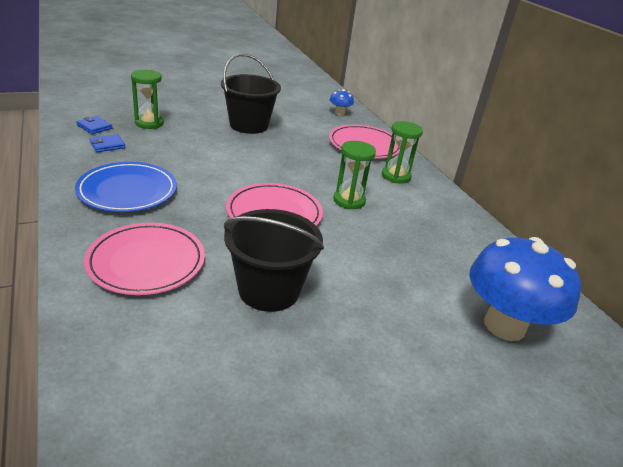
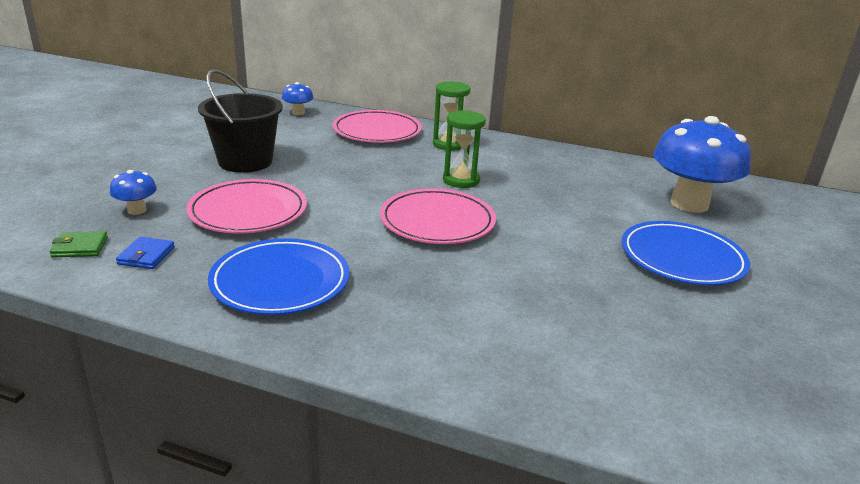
camera: 45 degrees left, 5 degrees down
(94, 127) = (80, 247): blue wallet -> green wallet
(146, 262) = (440, 321): pink plate -> pink plate (248, 211)
(149, 123) = (137, 210): green hourglass -> blue mushroom
(269, 290) = (556, 275): black bucket -> none
(391, 350) = (682, 258): none -> blue plate

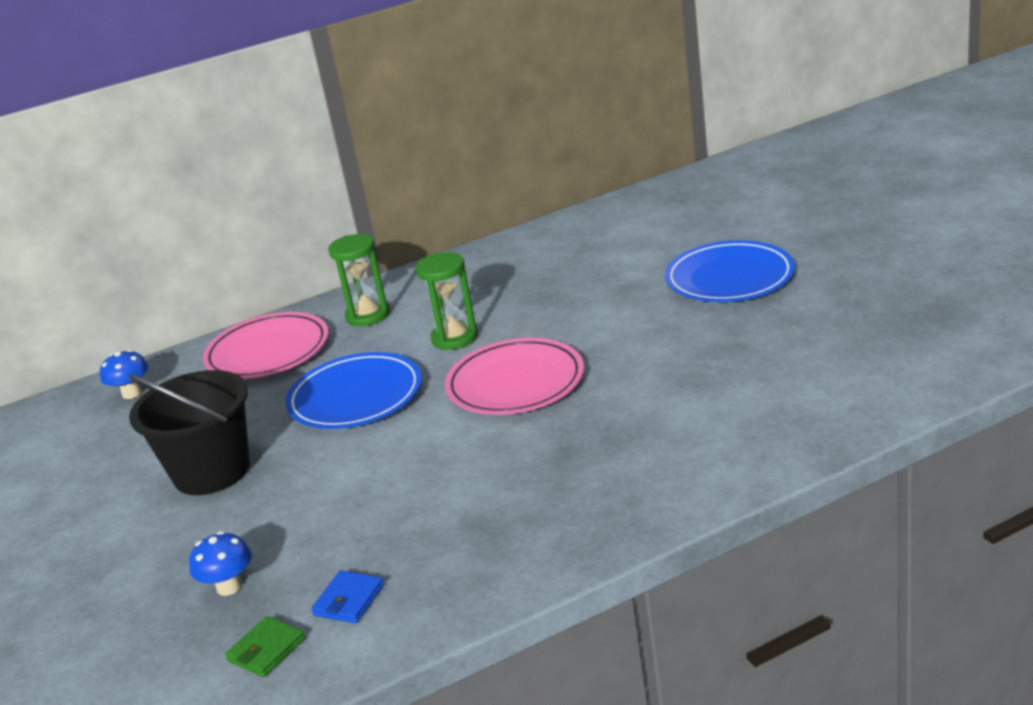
camera: 40 degrees left, 0 degrees up
(146, 256) = (349, 600): blue wallet -> blue wallet turned 60 degrees clockwise
(248, 211) = (339, 501): pink plate -> none
(280, 281) = (509, 518): blue plate -> blue plate (356, 397)
(689, 204) = (657, 232): blue mushroom -> none

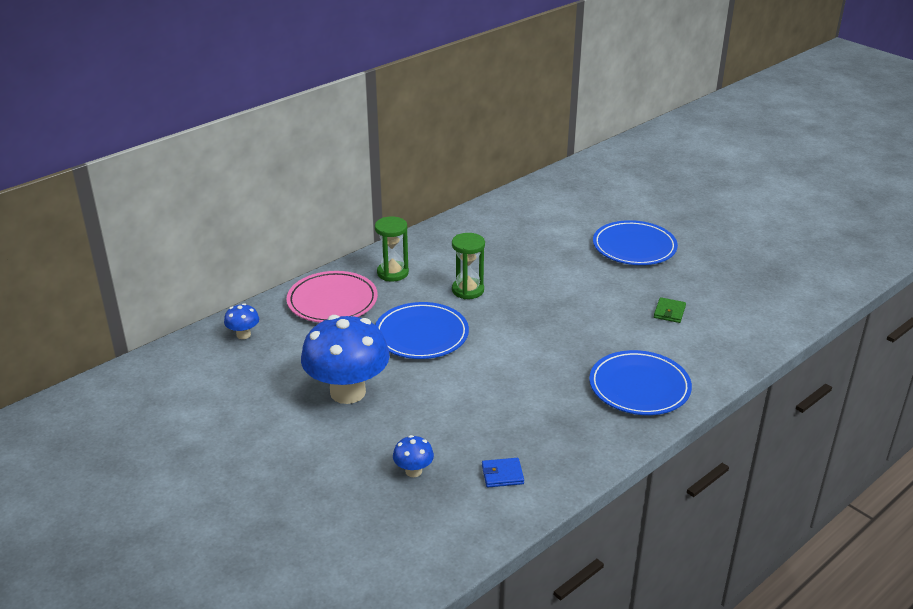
camera: 20 degrees left, 5 degrees up
(212, 472) = (348, 392): black bucket -> blue mushroom
(266, 650) = (466, 510): green wallet -> green wallet (669, 312)
(349, 600) = (502, 475): blue wallet -> blue wallet turned 75 degrees clockwise
(515, 383) = (529, 323): pink plate -> none
(628, 479) = (639, 387): none -> blue plate

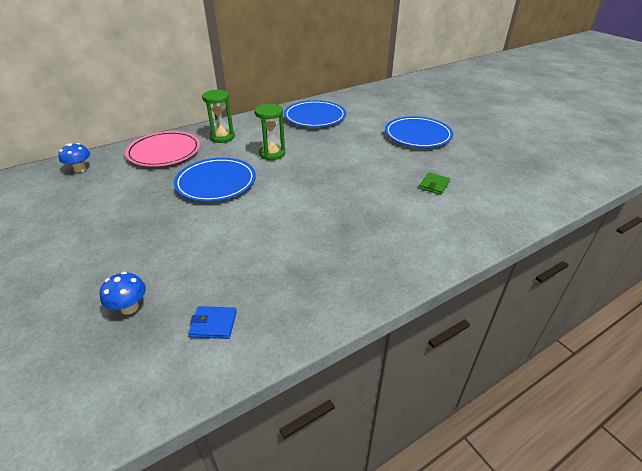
camera: 10 degrees right, 5 degrees up
(348, 392) = (125, 223): blue mushroom -> none
(639, 387) = (387, 248): blue plate -> blue plate (315, 117)

